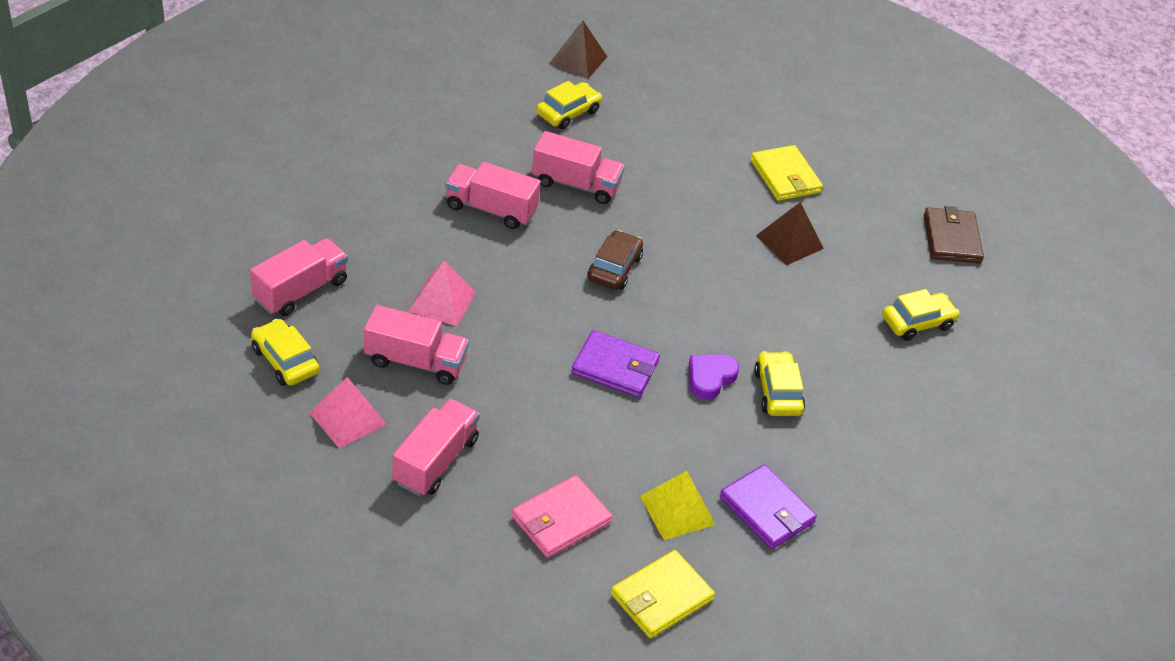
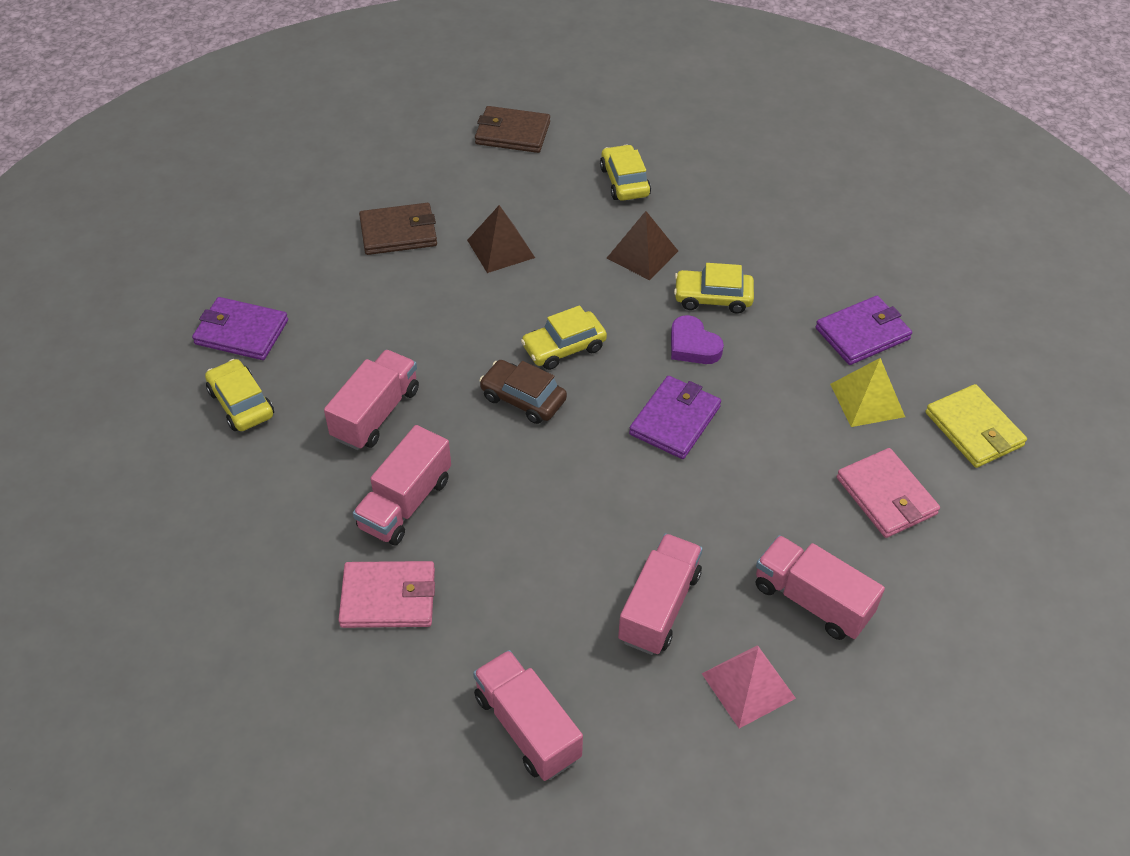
camera: 75 degrees left, 5 degrees up
(285, 360) = (651, 751): yellow car -> yellow car (564, 347)
(402, 209) = (388, 598): none -> pink wallet
(442, 301) = (561, 570): pink pyramid -> none
(578, 60) = (140, 379): brown pyramid -> brown pyramid (642, 254)
(640, 103) = (241, 332): none -> purple wallet
(785, 176) = (398, 232): yellow wallet -> brown wallet

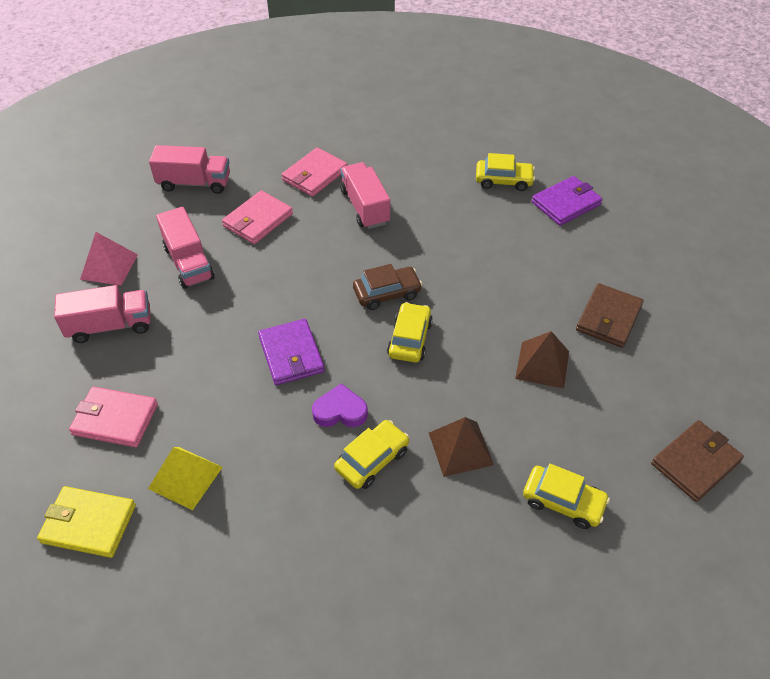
camera: 130 degrees right, 0 degrees up
(376, 414) = (441, 226): pink truck -> none
(526, 594) = (258, 220): none -> pink wallet
(862, 334) = (238, 533): purple wallet -> none

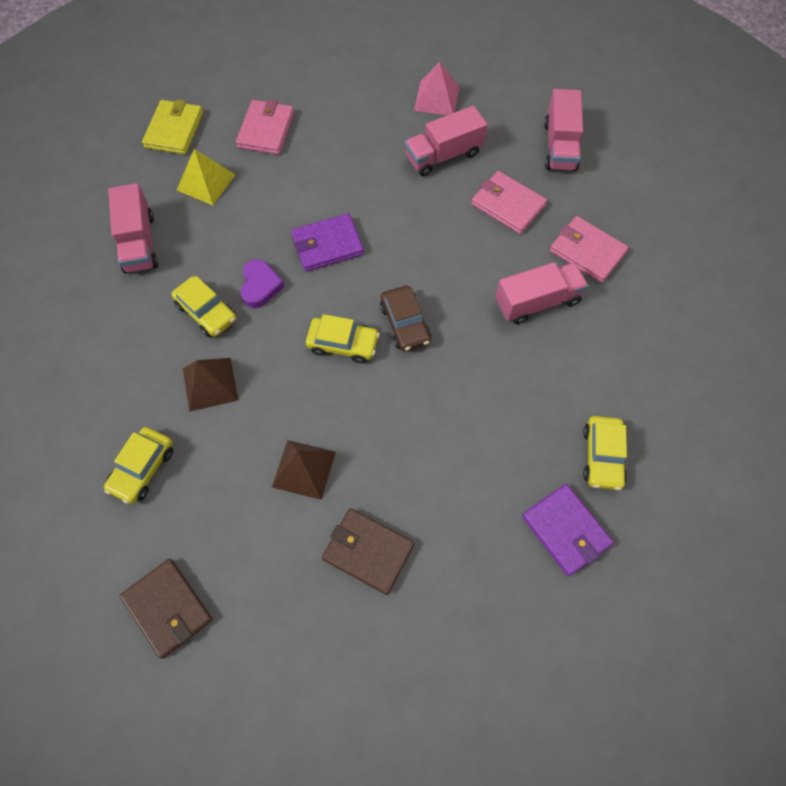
camera: 90 degrees right, 15 degrees up
(110, 326) = (365, 111): pink truck -> pink truck (139, 243)

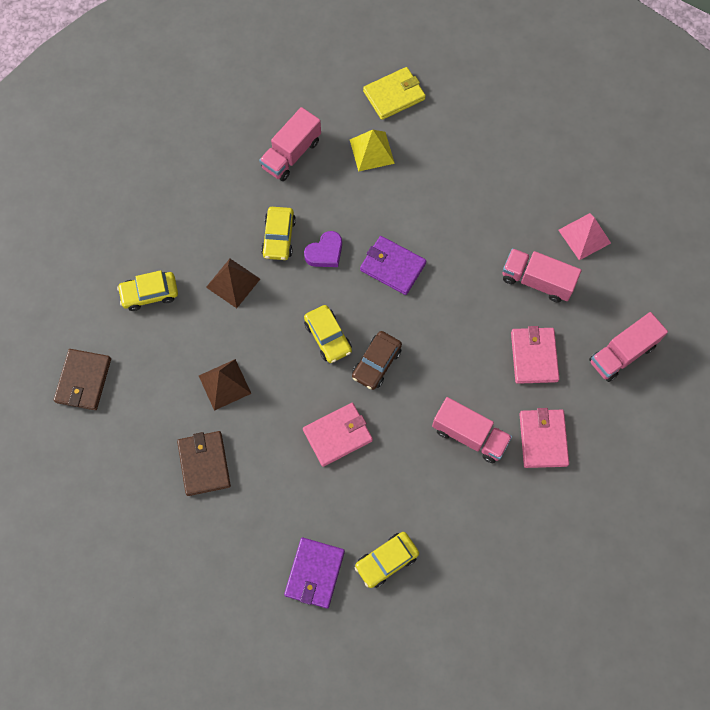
camera: 50 degrees right, 5 degrees up
(266, 130) = (448, 150): pink wallet -> pink wallet (338, 435)

